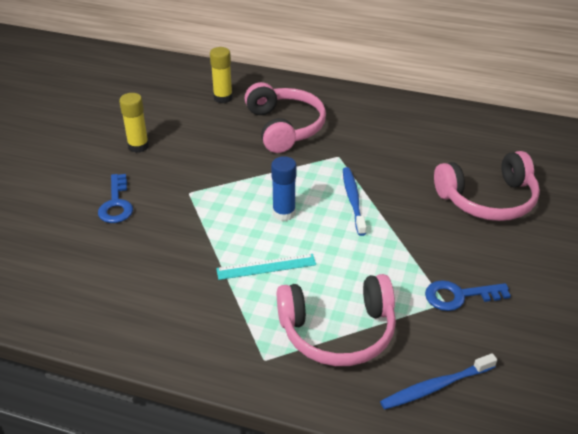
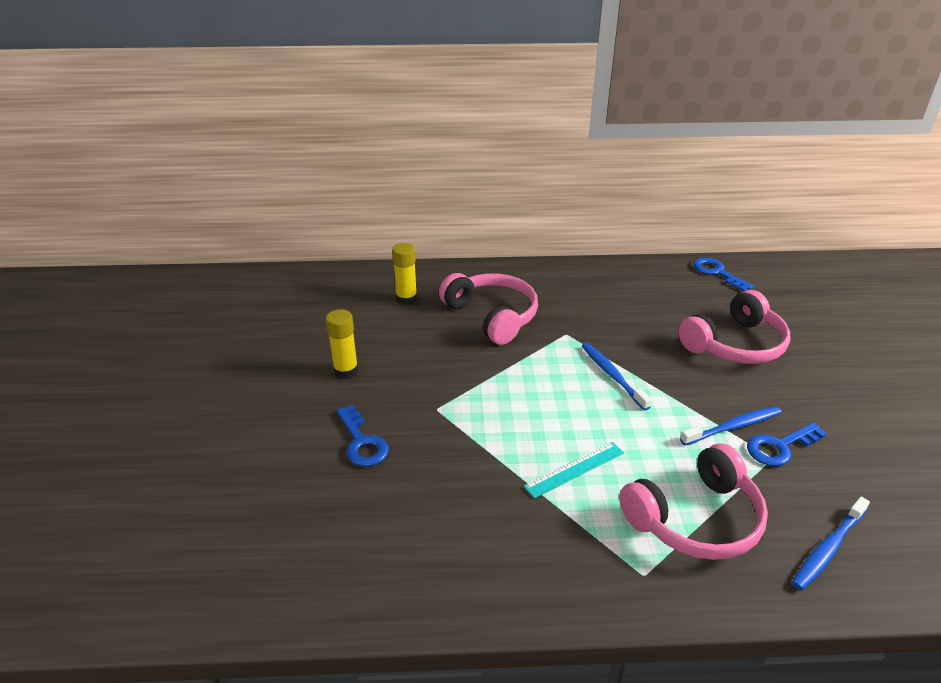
camera: 20 degrees left, 5 degrees down
(284, 213) = (553, 406): blue glue stick -> none
(429, 268) = (733, 427): none -> blue toothbrush
(523, 131) = (717, 272): none -> blue key

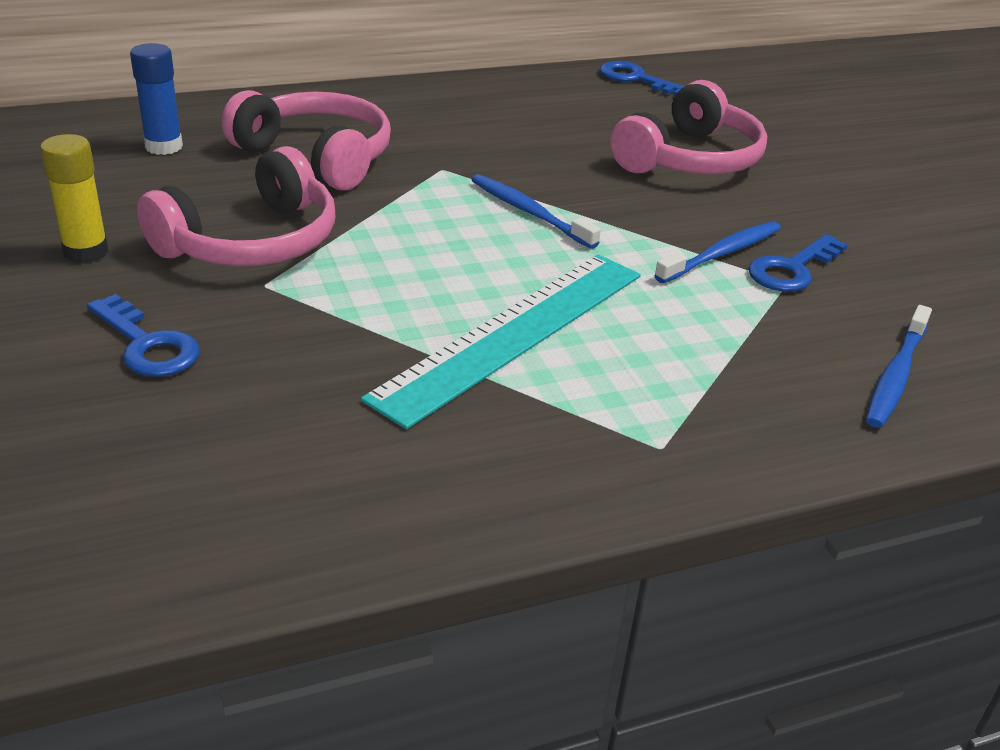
camera: 20 degrees left, 0 degrees up
(406, 299) = (164, 147): yellow glue stick -> blue glue stick
(575, 469) = (513, 333): turquoise ruler -> turquoise ruler, size x2.00
(695, 518) = (709, 368): pink headphones -> pink headphones (251, 241)

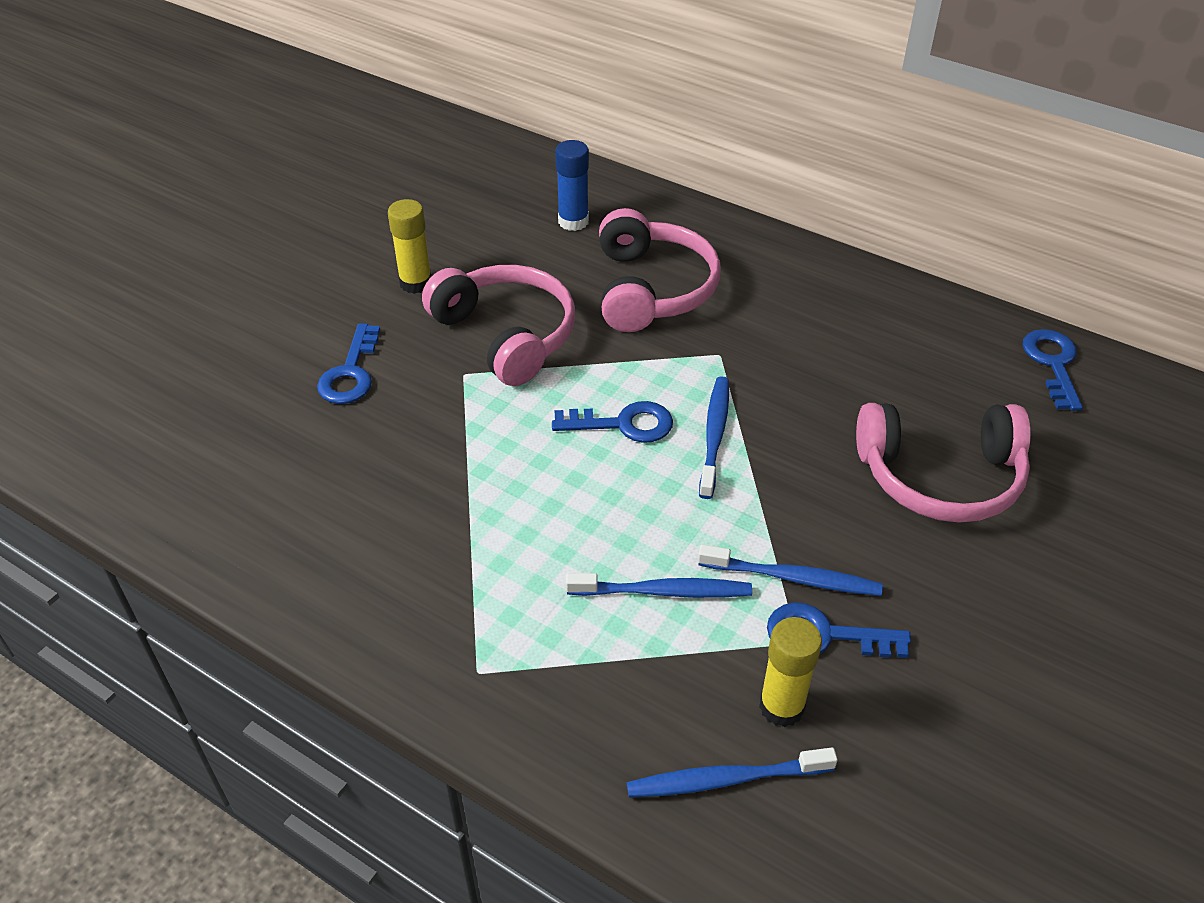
camera: 55 degrees right, 10 degrees up
(251, 241) = (506, 335): pink headphones -> pink headphones turned 135 degrees counterclockwise
(458, 241) = (623, 424): none -> blue key
(513, 333) = (536, 521): turquoise ruler -> none
(672, 312) = (663, 592): none -> blue toothbrush
(844, 318) = (781, 707): none -> yellow glue stick

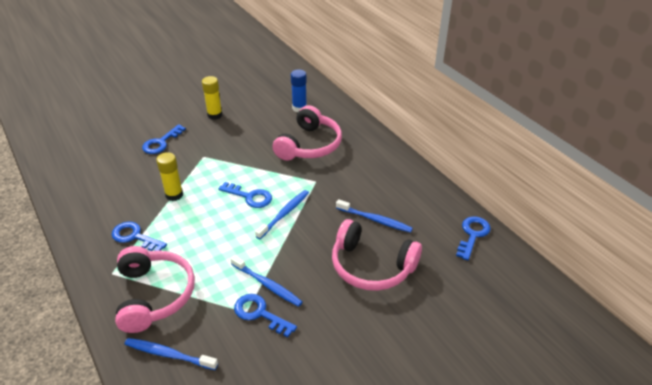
camera: 25 degrees right, 5 degrees down
(462, 582) = (135, 237): none -> blue key
(506, 335) = (233, 146): pink headphones -> pink headphones (154, 295)
(663, 592) = (208, 270): blue toothbrush -> blue toothbrush (375, 220)
(781, 707) = (216, 335): yellow glue stick -> yellow glue stick (174, 195)

